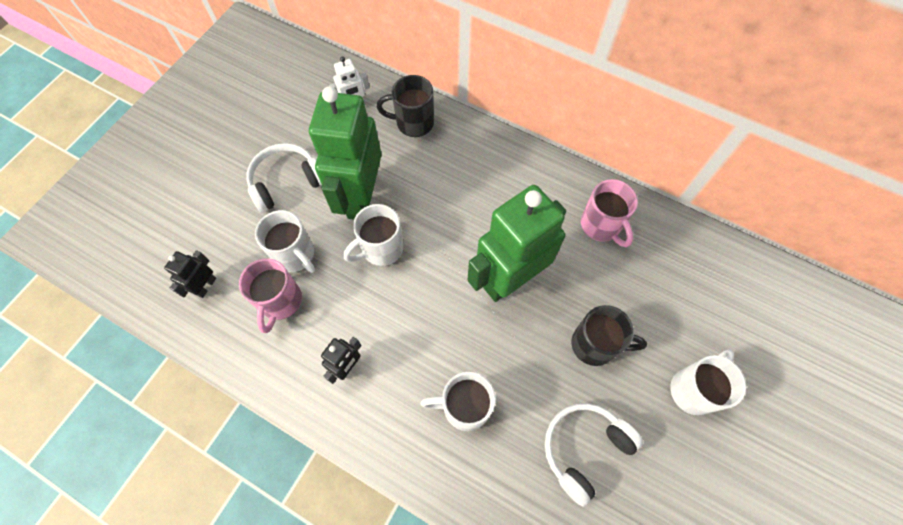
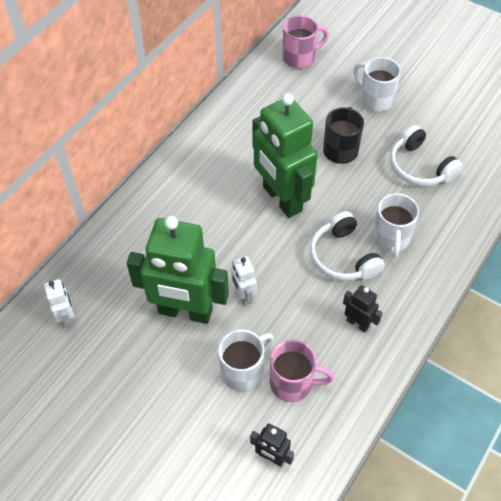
camera: 85 degrees left, 10 degrees down
(286, 182) = (155, 383): white headphones -> white headphones (343, 257)
(381, 248) = (243, 295): white mug -> white robot
(413, 123) = (103, 263): black mug -> none
(601, 225) = (238, 132): pink mug -> pink mug (300, 58)

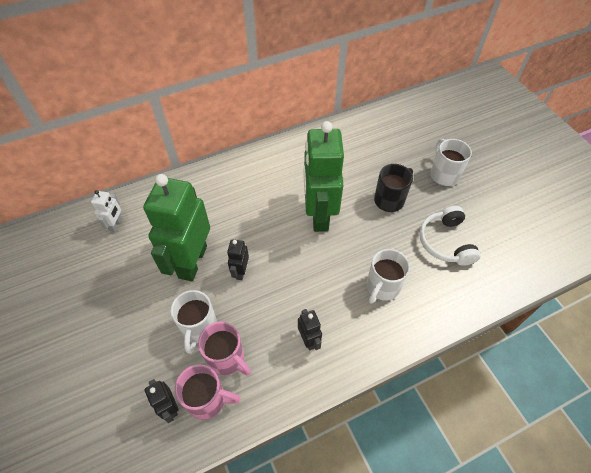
camera: 30 degrees right, 0 degrees up
(185, 311) = (192, 262): green robot -> green robot turned 60 degrees clockwise
(243, 295) = (240, 271): white robot -> black robot
(243, 371) = (199, 328): white mug -> white mug turned 105 degrees clockwise
(300, 58) = (405, 120): pink mug -> pink mug (207, 399)
(343, 257) = (334, 281): white headphones -> none

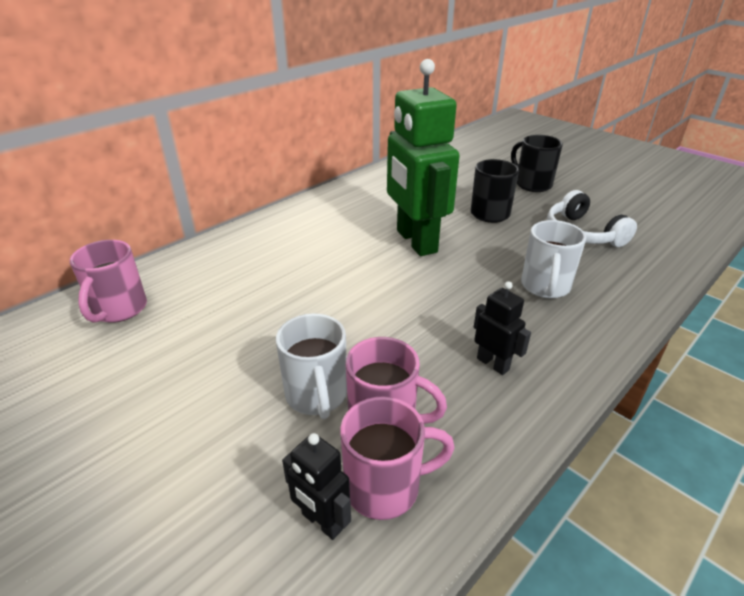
camera: 20 degrees left, 20 degrees down
(116, 225) = (119, 310): white robot -> pink mug
(192, 262) = (264, 322): green robot -> none
(240, 271) = (344, 316): black robot -> none
(444, 174) = (532, 184): white mug -> black mug

